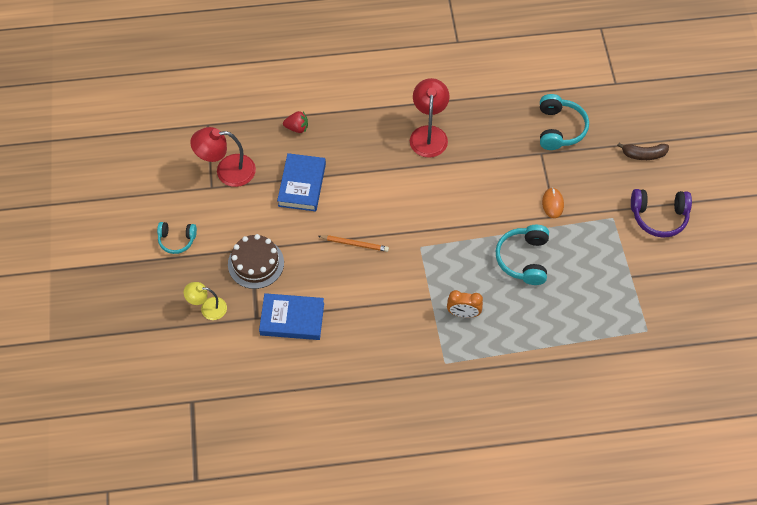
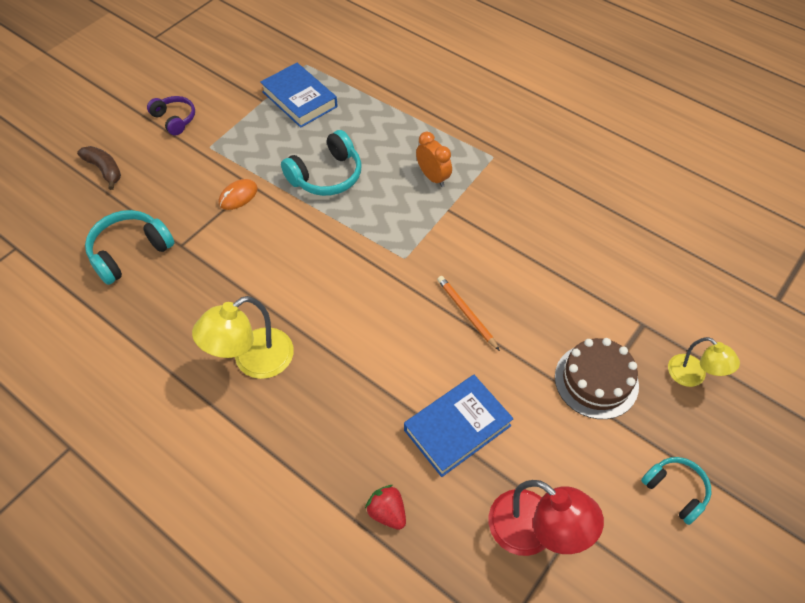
camera: 135 degrees left, 5 degrees down
(292, 319) = (604, 294): blue book -> blue book (299, 99)
(429, 134) = (253, 361): red lamp -> yellow lamp
(659, 216) = (175, 119): purple headphones -> purple headphones, size x0.65

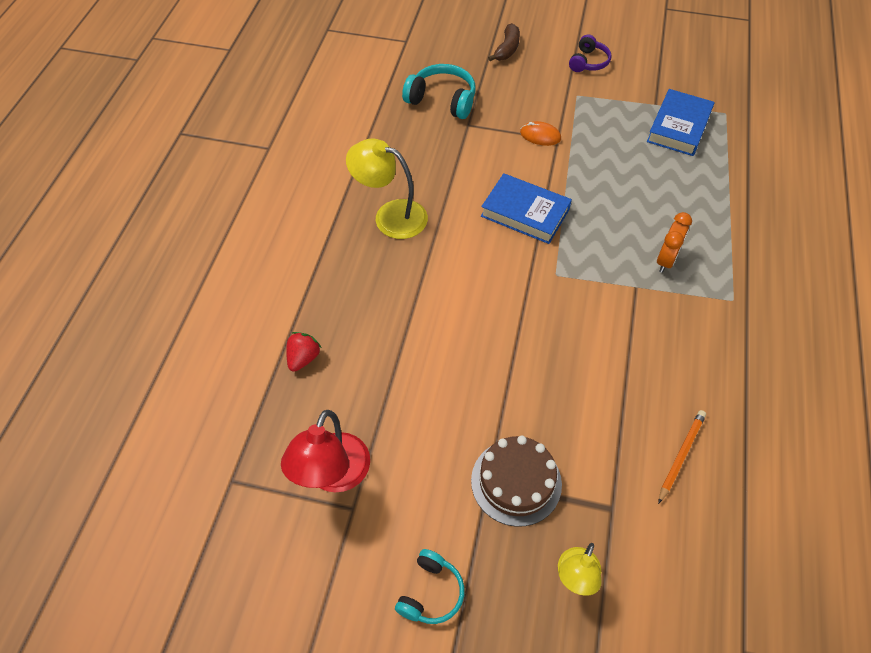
camera: 65 degrees right, 0 degrees up
(326, 176) = (606, 182): turquoise headphones -> none
(457, 427) = (404, 380): blue book -> blue book (525, 212)
(466, 313) = (526, 345): orange pencil -> orange pencil (681, 455)

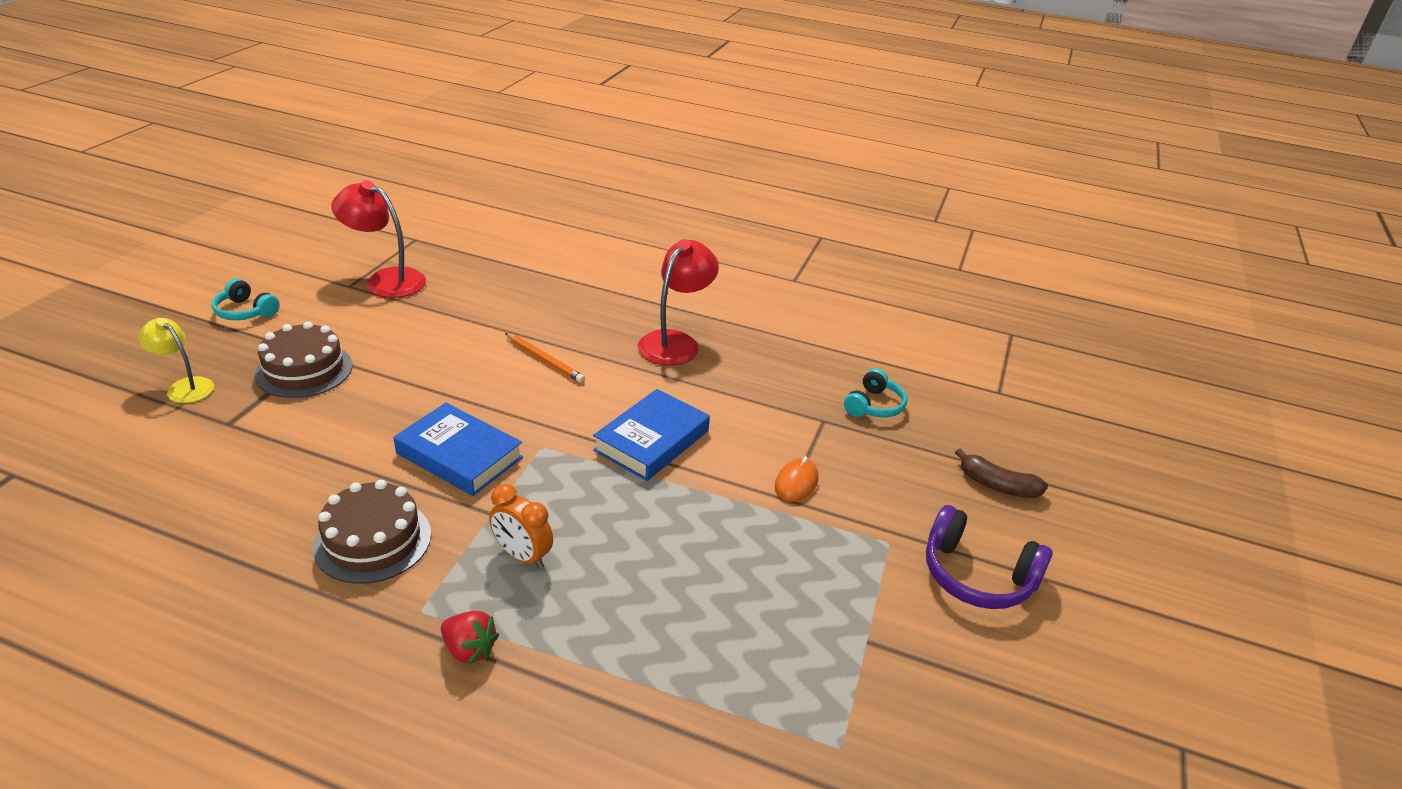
camera: 95 degrees right, 20 degrees down
(303, 358) = (513, 277): red strawberry -> red strawberry (469, 649)
(390, 216) = (675, 342): yellow lamp -> red lamp
(442, 100) = (874, 405): turquoise headphones -> turquoise headphones, size x0.65
(588, 62) = (977, 576): purple headphones -> purple headphones, size x1.55
(679, 127) = (804, 657): blue book -> blue book (459, 455)
(681, 455) = (241, 489): orange pencil -> orange pencil (544, 360)
(691, 346) = (373, 540): none -> brown cake

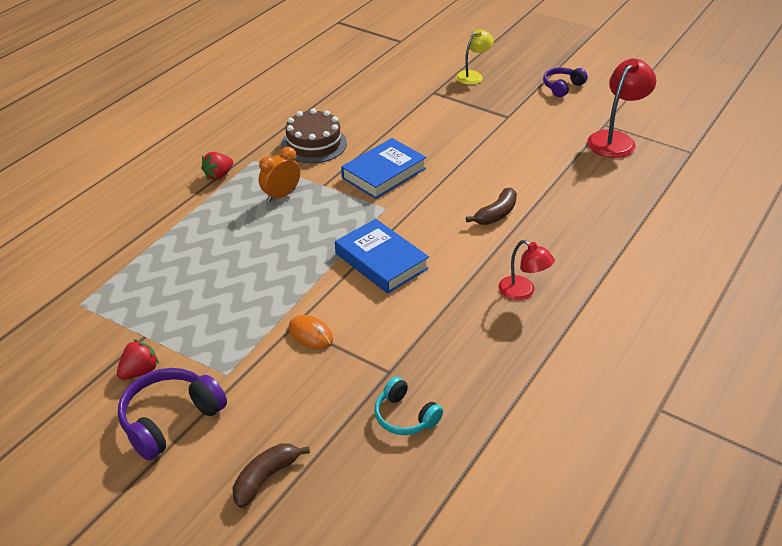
camera: 105 degrees right, 5 degrees up
(245, 311) = (562, 87): turquoise headphones -> purple headphones
(304, 370) = (488, 113): brown cake -> none
(544, 360) = (496, 214): orange pencil -> brown banana
(675, 342) = (523, 292): red lamp -> red lamp, size x0.62
(926, 626) = (140, 371): none -> red strawberry

